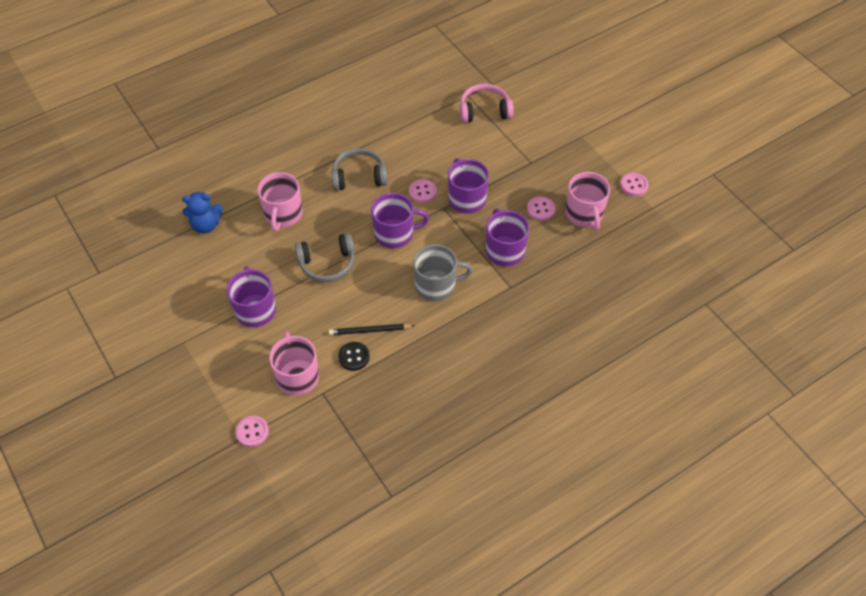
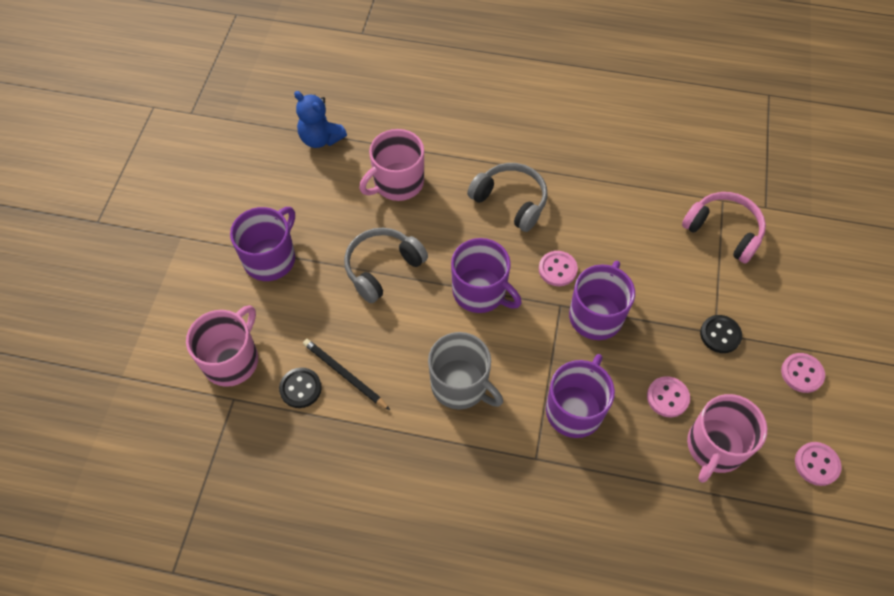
camera: 45 degrees right, 5 degrees up
(252, 432) = (136, 379): pink button -> pink button (802, 373)
(327, 263) = (382, 268): grey headphones -> grey headphones turned 105 degrees clockwise
(534, 161) = (720, 335): none -> black button

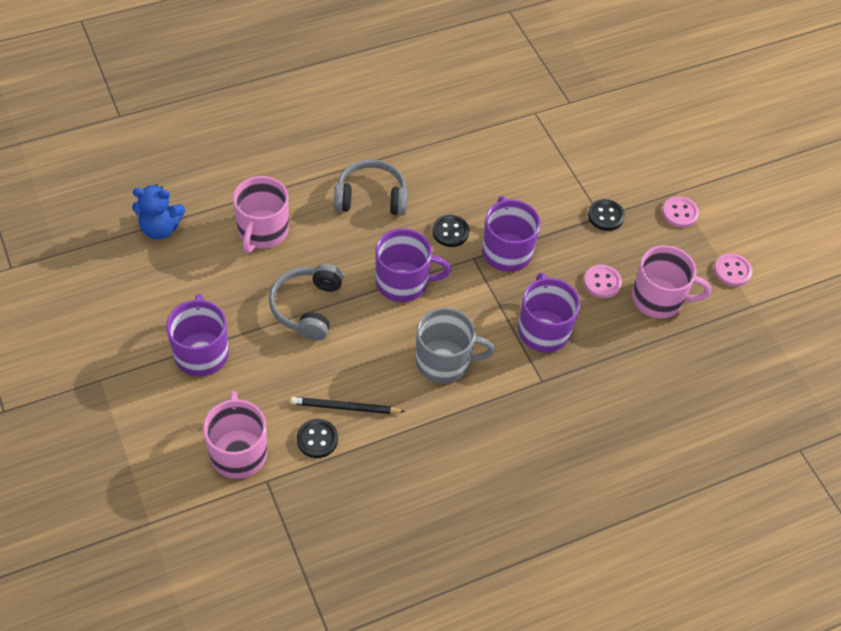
camera: 40 degrees left, 5 degrees down
(557, 269) = (450, 232): pink button -> black button
(714, 447) = (659, 298): pink mug -> pink mug turned 75 degrees counterclockwise
(723, 231) = (552, 136): pink headphones -> none

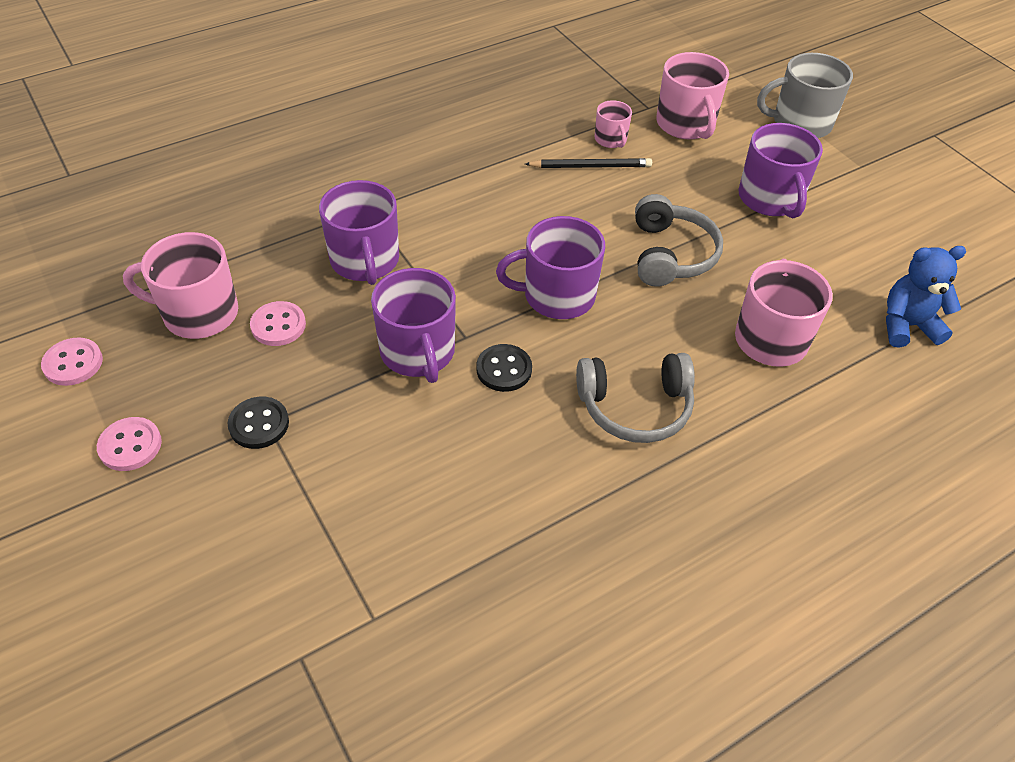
camera: 175 degrees right, 5 degrees down
(317, 439) = (611, 140): black button -> pink mug
(444, 361) = (487, 216): grey mug -> grey mug (800, 123)

